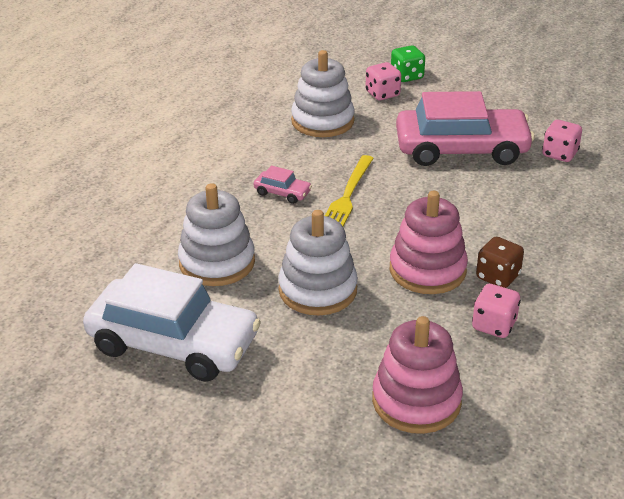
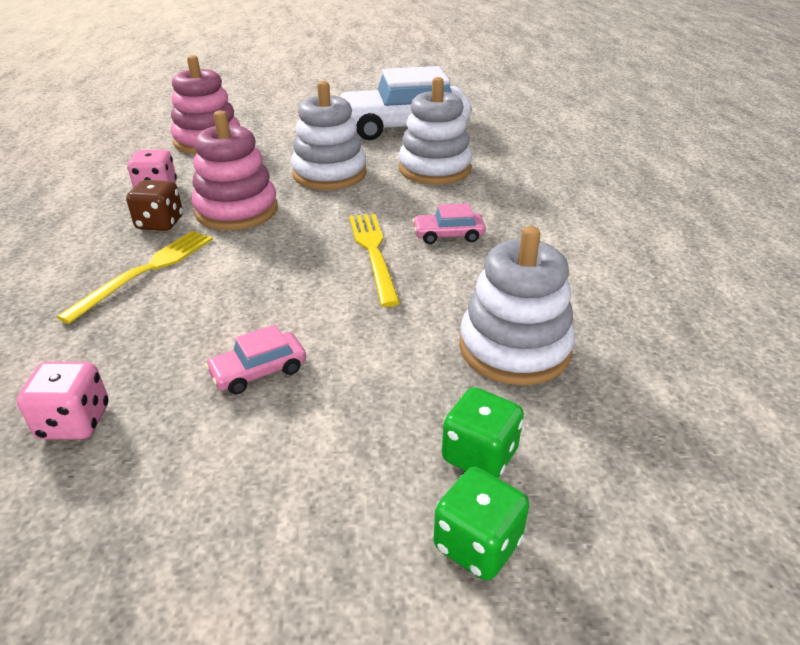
camera: 150 degrees right, 0 degrees up
(382, 94) = (479, 455): pink dice -> green dice
(461, 149) = (258, 371): pink car -> pink car, size x0.40
(515, 231) = (146, 271): none -> yellow fork

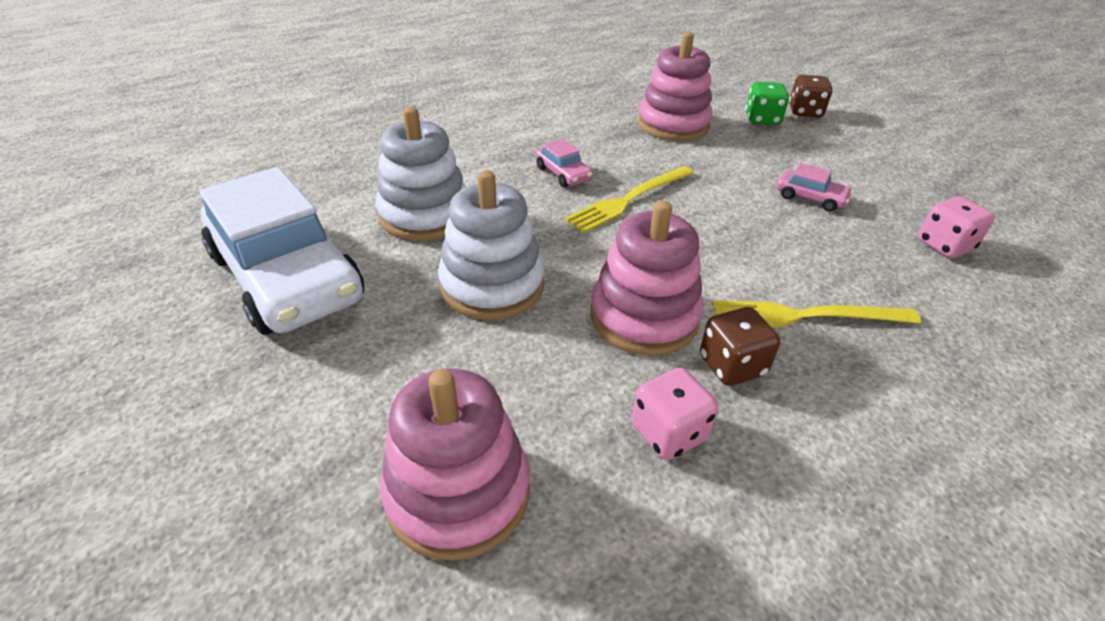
camera: 120 degrees left, 5 degrees up
(477, 544) = (805, 112): green dice -> brown dice
(514, 348) = (673, 124): white stacking toy -> pink stacking toy

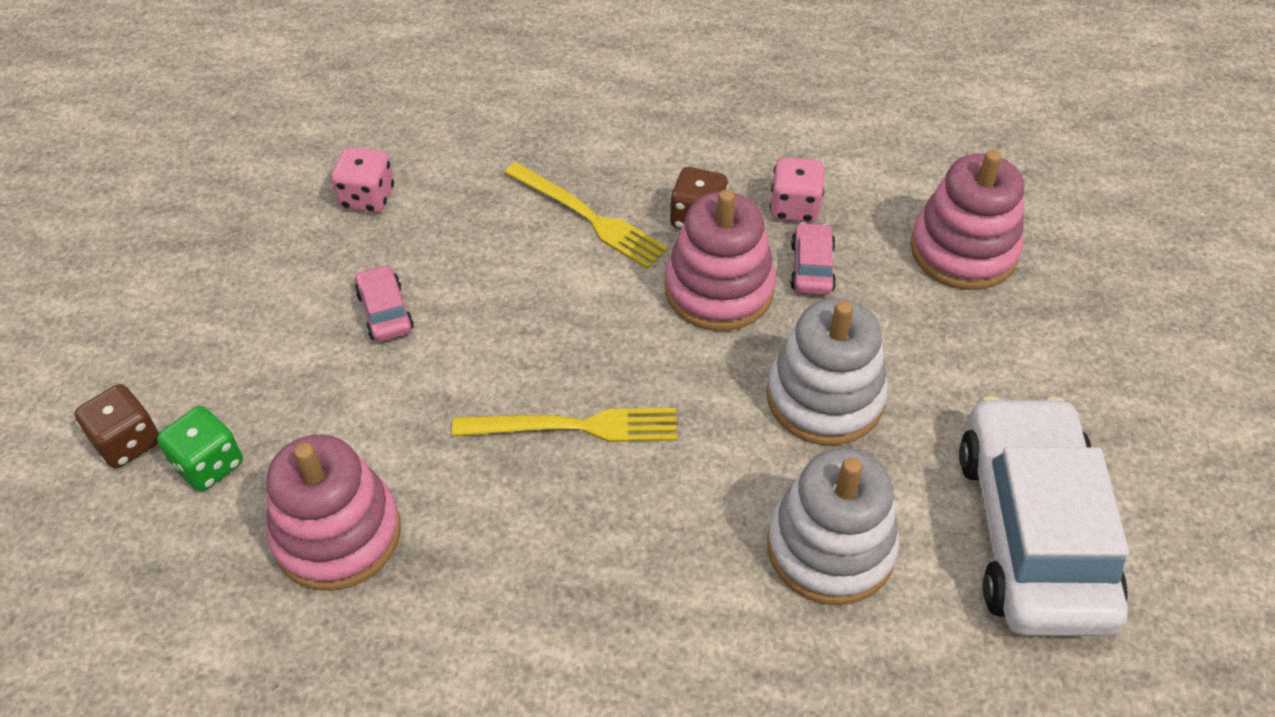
camera: 140 degrees left, 10 degrees up
(563, 174) = (601, 521): pink car -> pink car (811, 267)

